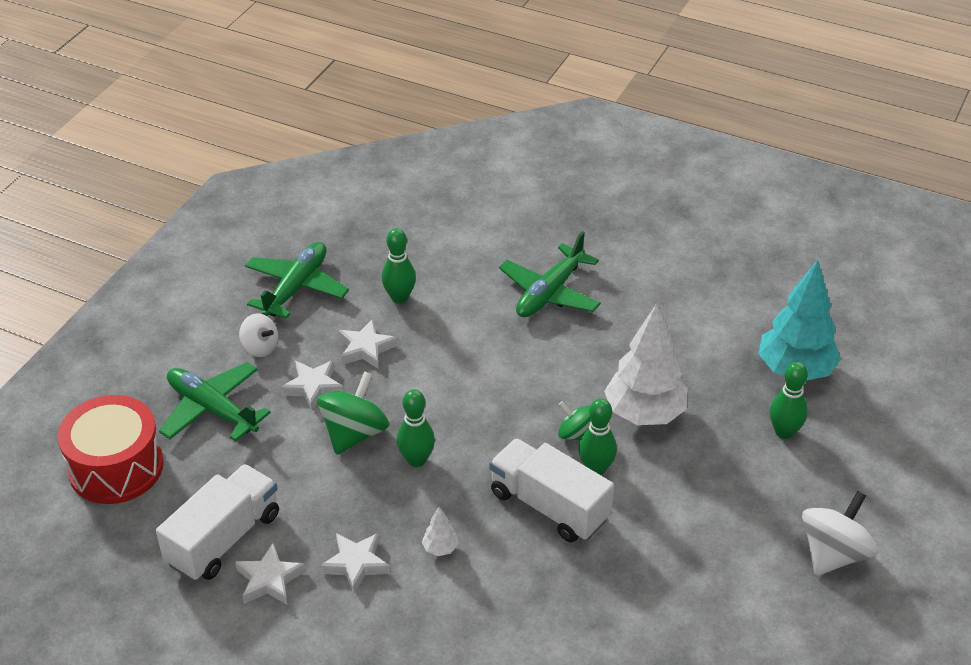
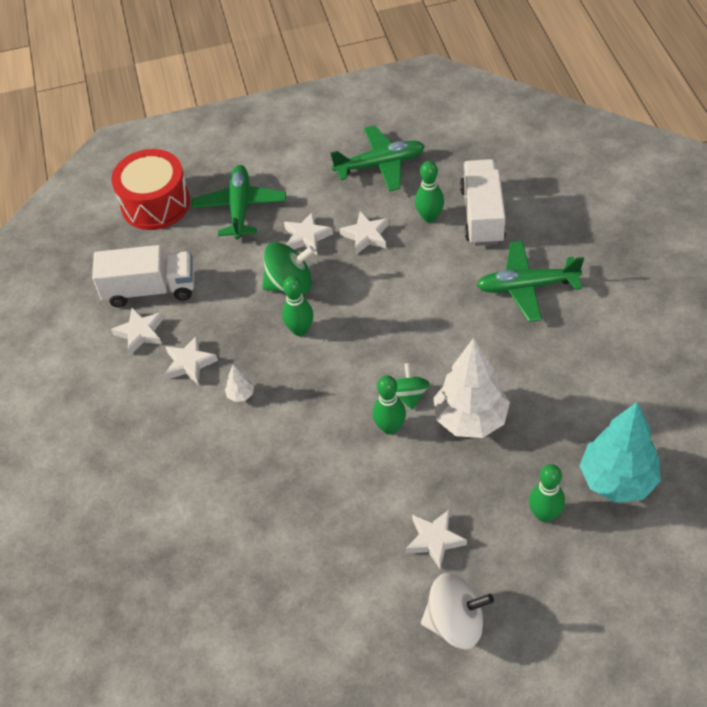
camera: 55 degrees right, 10 degrees up
(260, 347) = (312, 189): white spinning top -> none
(549, 506) = (331, 425): white truck -> white truck (482, 215)
(741, 515) = (434, 540): none -> white star

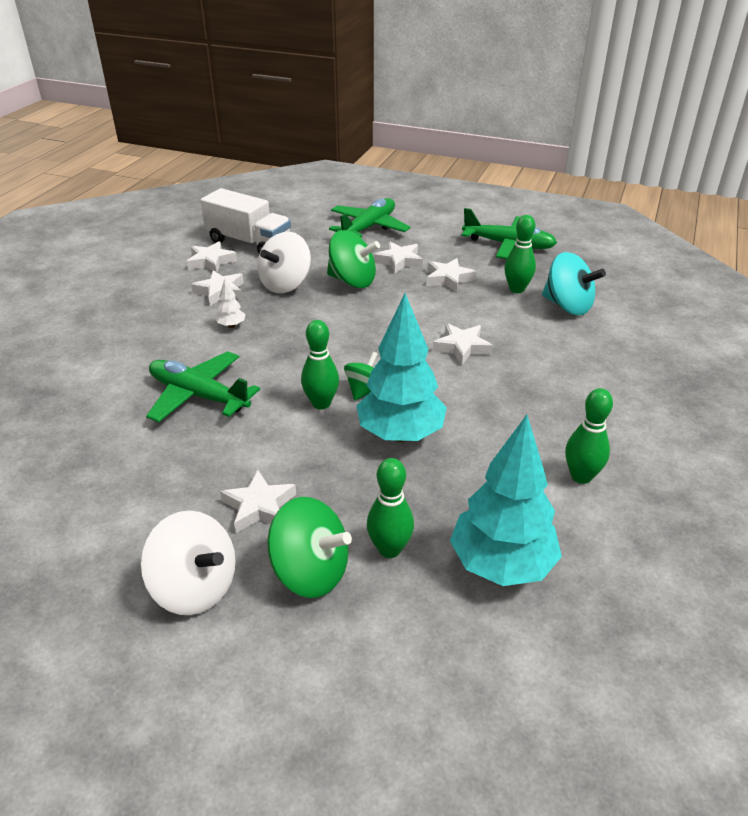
camera: 30 degrees right, 15 degrees down
(155, 204) = (312, 204): red drum -> none
(237, 321) = (286, 284): none -> white spinning top
(300, 330) = (326, 309): green bowling pin -> green bowling pin (581, 476)
(441, 308) = (462, 347): none -> white star
(470, 419) = (400, 434): white tree -> turquoise tree
(482, 215) = (567, 306): white truck -> turquoise spinning top
(513, 563) = (310, 572): none -> green spinning top
(526, 287) = (561, 368): green plane -> green plane (198, 396)

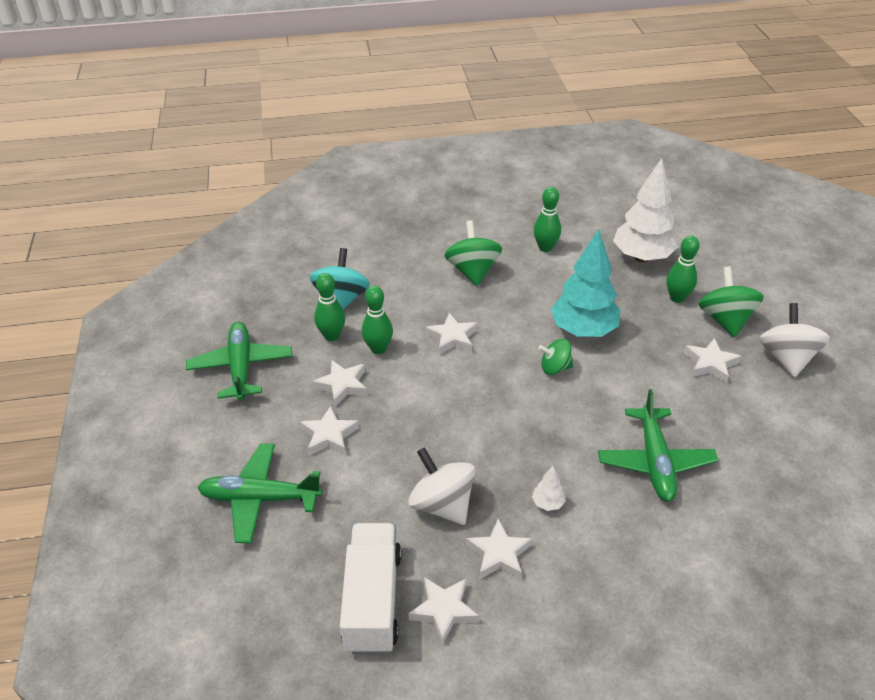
camera: 120 degrees left, 5 degrees up
(286, 284) = (442, 504): white spinning top -> white spinning top turned 135 degrees counterclockwise
(321, 403) = (592, 384): green bowling pin -> green bowling pin (378, 349)
(352, 281) = (396, 453): green spinning top -> green spinning top (472, 271)
(501, 564) = (642, 257): turquoise tree -> white tree

